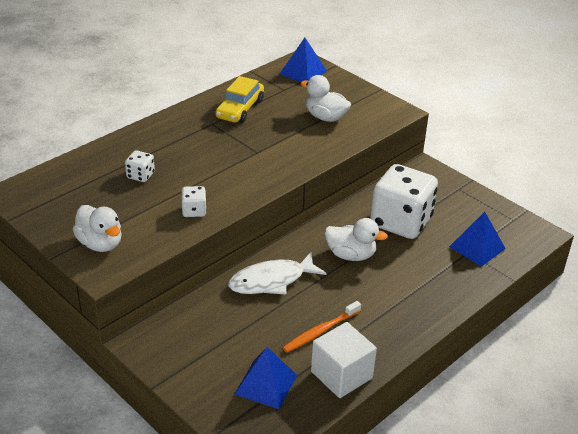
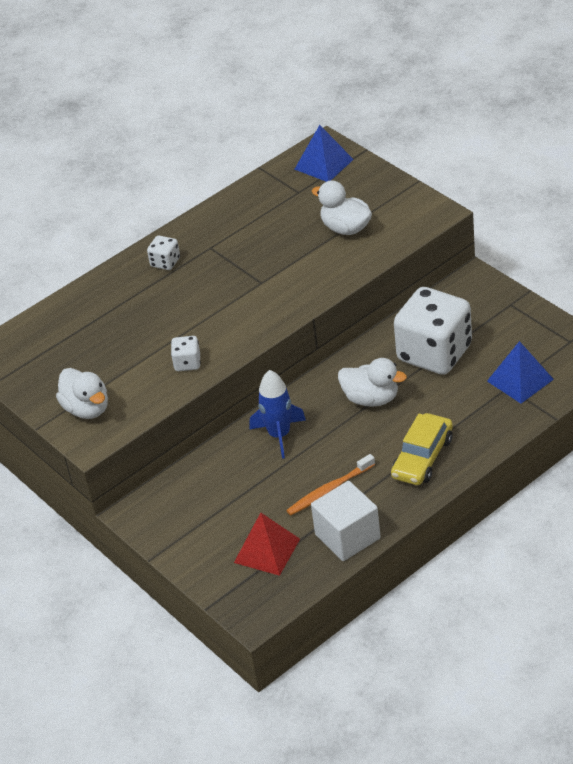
camera: 10 degrees right, 5 degrees up
(140, 175) = (128, 323): white dice -> white dice (165, 262)
(240, 109) = (244, 224): yellow car -> yellow car (422, 458)
(266, 384) = (267, 550): blue pyramid -> red pyramid
(271, 281) = (279, 435): white fish -> blue rocket

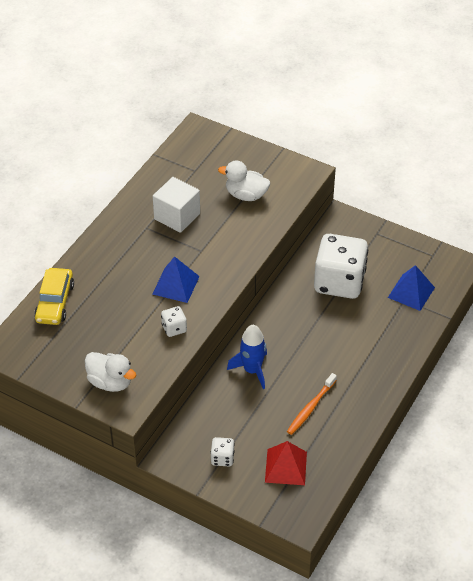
camera: 25 degrees left, 5 degrees up
(165, 262) = (116, 246): white dice -> white dice (222, 458)
(324, 164) = (204, 144): blue pyramid -> blue pyramid (176, 285)
(347, 536) = (341, 442): white cube -> white cube (177, 216)
(371, 399) = (308, 327): white duck -> none
(422, 458) = (368, 367): yellow car -> yellow car (55, 302)

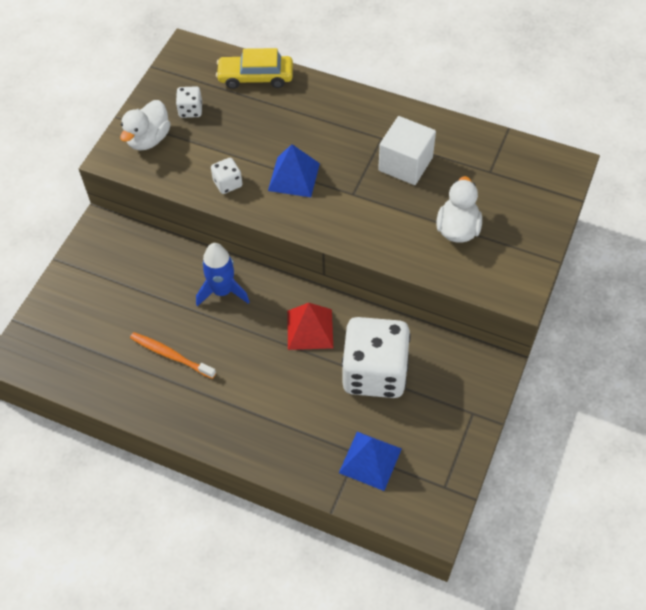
camera: 85 degrees right, 10 degrees up
(222, 458) = (99, 276): white dice -> white dice (190, 110)
(286, 467) = (87, 337): red pyramid -> red pyramid (310, 329)

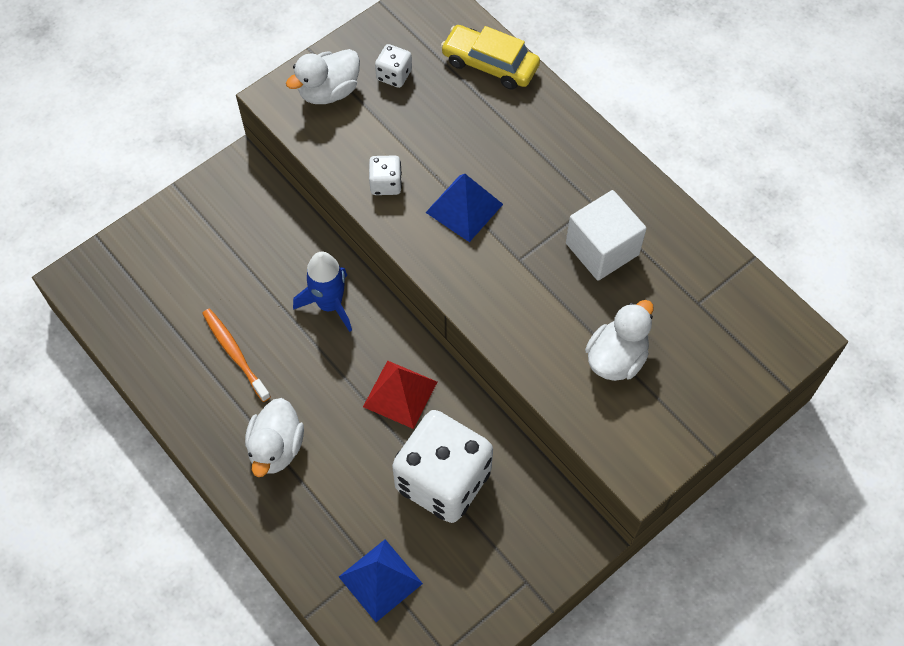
camera: 25 degrees right, 5 degrees up
(240, 406) = (276, 448): none -> white duck

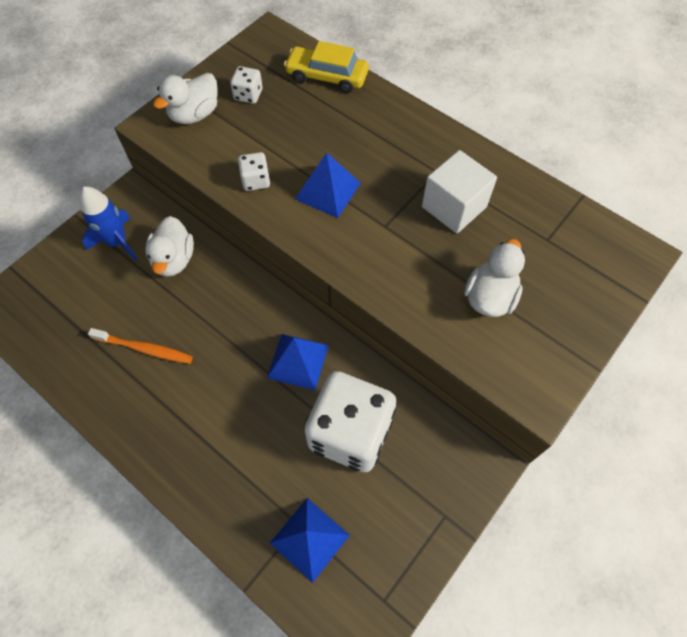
camera: 10 degrees left, 0 degrees up
(235, 353) = (145, 349): orange toothbrush -> orange toothbrush turned 150 degrees clockwise
(276, 448) = (193, 428): white duck -> white duck (174, 260)
(330, 304) = (223, 293): blue rocket -> blue rocket (117, 242)
(400, 394) = (298, 361): red pyramid -> blue pyramid

